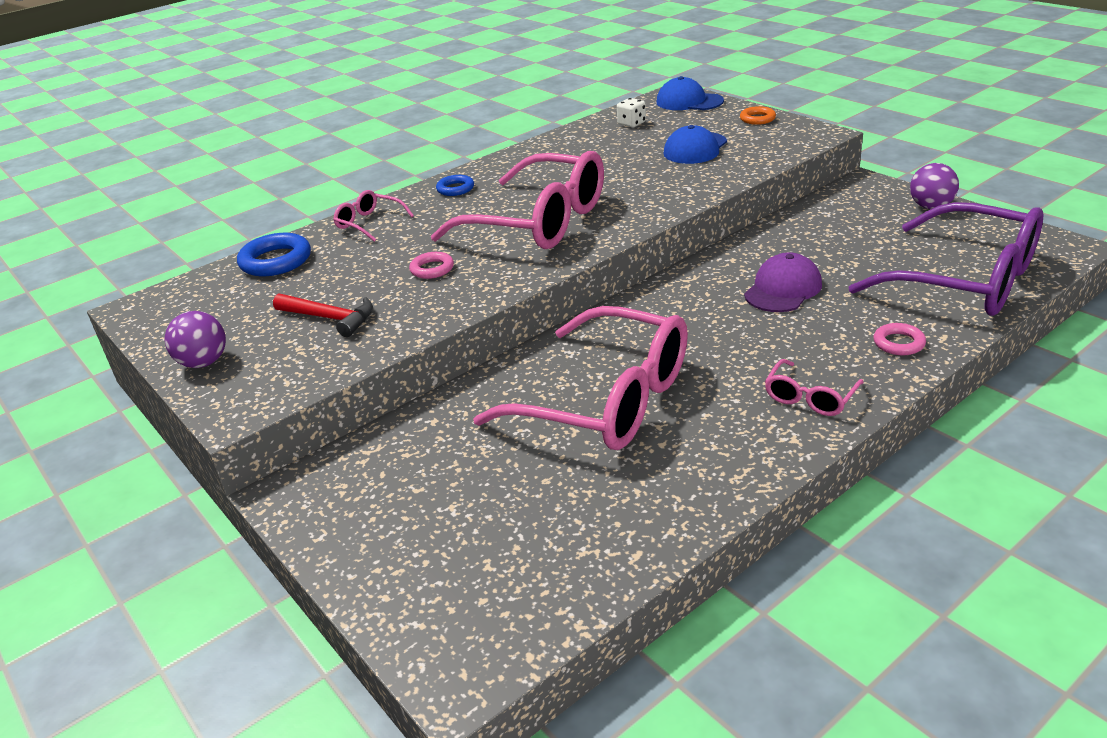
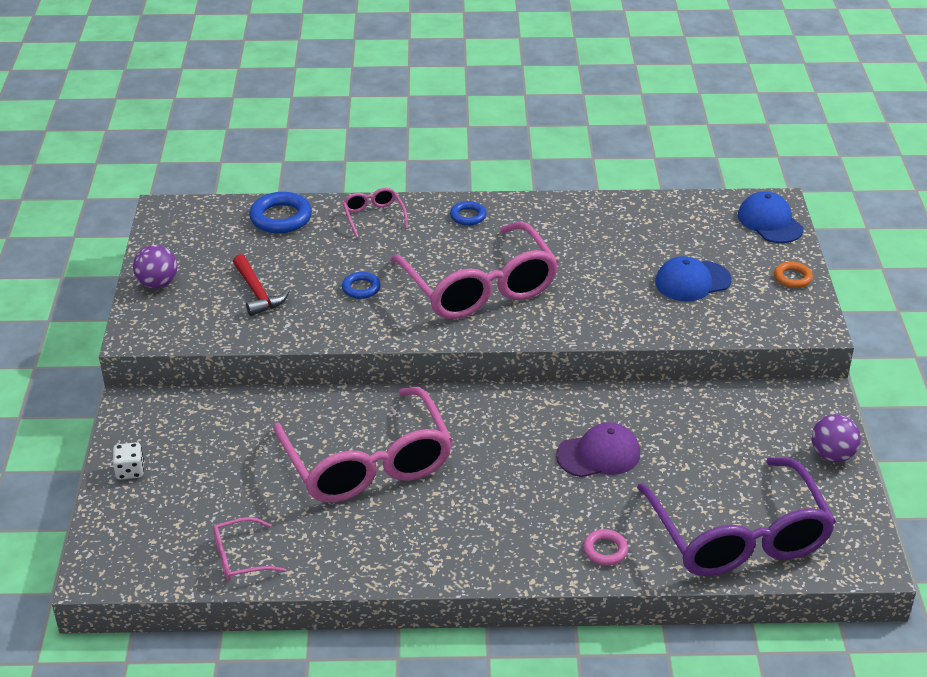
camera: 35 degrees right, 5 degrees up
(432, 269) = (361, 288): pink ring -> blue ring
(631, 123) = (686, 221): white dice -> white dice (130, 471)
(810, 397) = (487, 547): pink glasses -> pink glasses (240, 557)

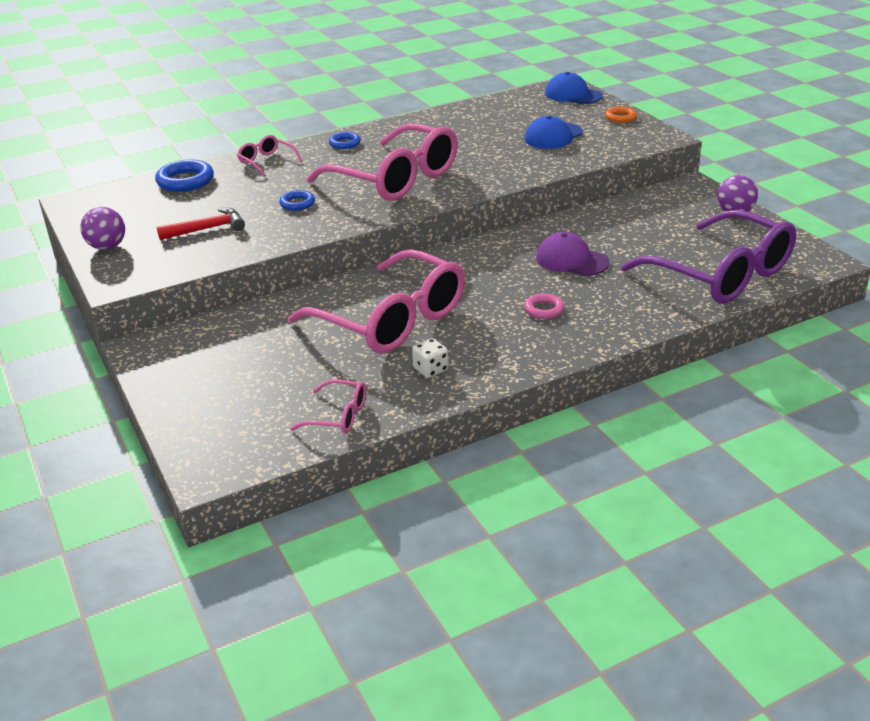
camera: 25 degrees left, 5 degrees down
(130, 471) = (177, 390): white dice -> white dice (430, 369)
(240, 557) = (338, 416): pink glasses -> pink glasses turned 120 degrees counterclockwise
(257, 292) = (207, 229): red hammer -> red hammer turned 60 degrees counterclockwise
(599, 454) = (571, 260): purple cap -> purple cap turned 105 degrees counterclockwise
(605, 550) = (635, 313): pink ring -> pink ring (544, 309)

